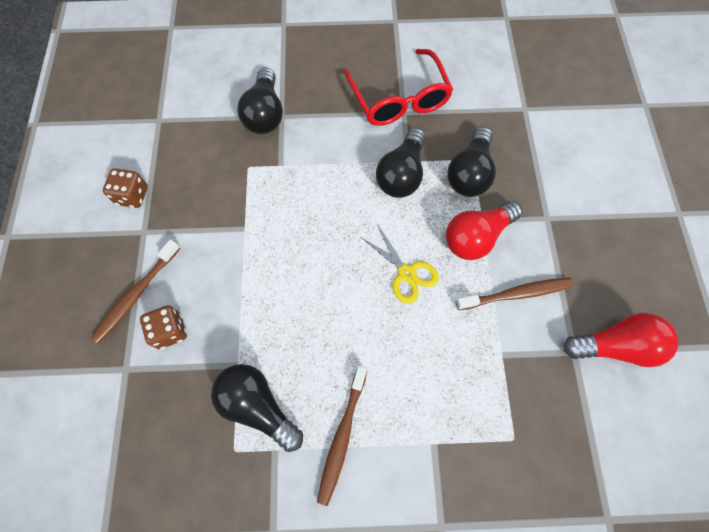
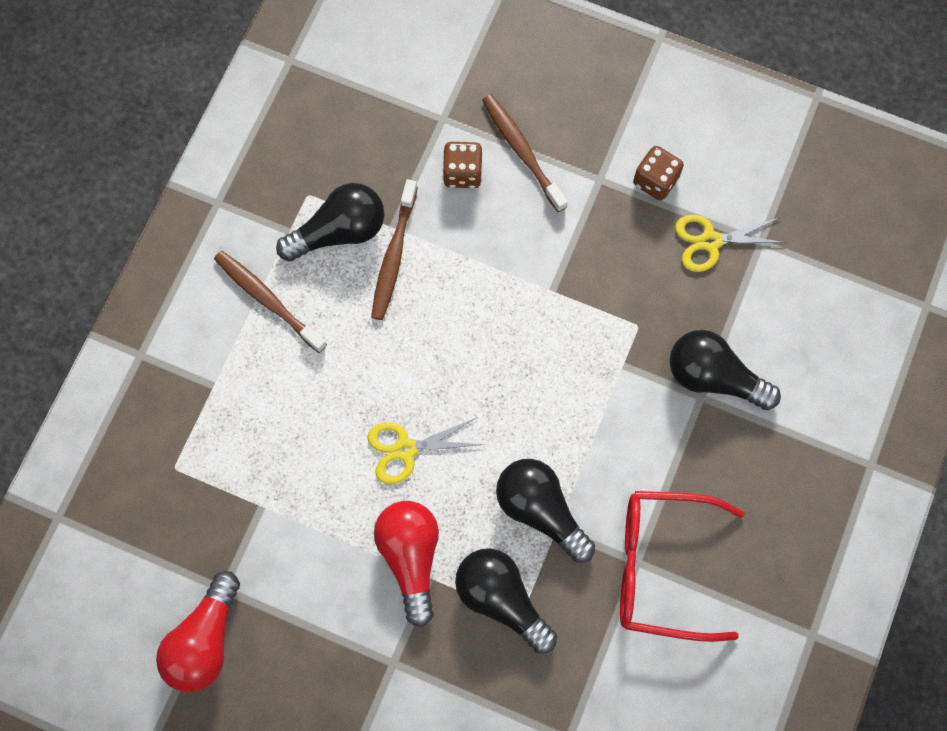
camera: 115 degrees right, 5 degrees up
(168, 147) = (710, 241): none -> yellow scissors
(516, 294) = (319, 563): brown toothbrush -> brown toothbrush (393, 256)

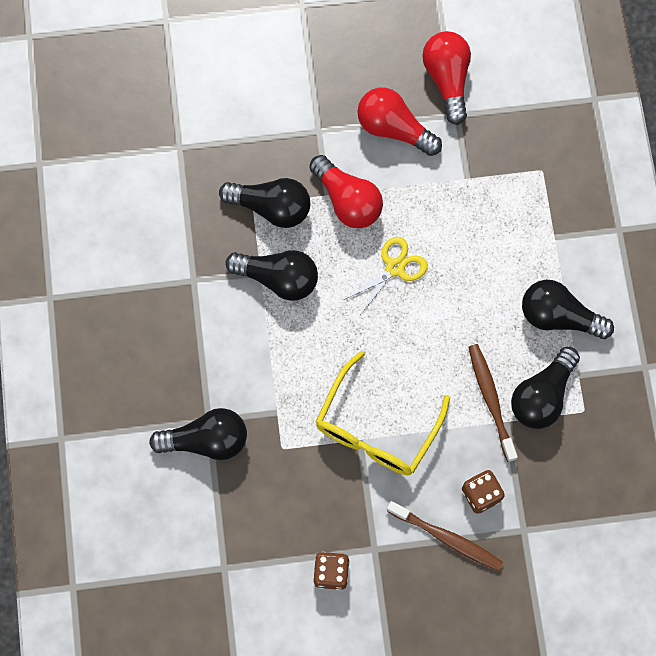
camera: 150 degrees right, 0 degrees up
(267, 300) = (559, 317): brown toothbrush -> black light bulb
(305, 614) = (394, 129): none -> red light bulb
(526, 294) = (377, 426): none -> yellow glasses
(664, 567) = (173, 287): red glasses -> none
(710, 241) = (263, 546): yellow scissors -> none

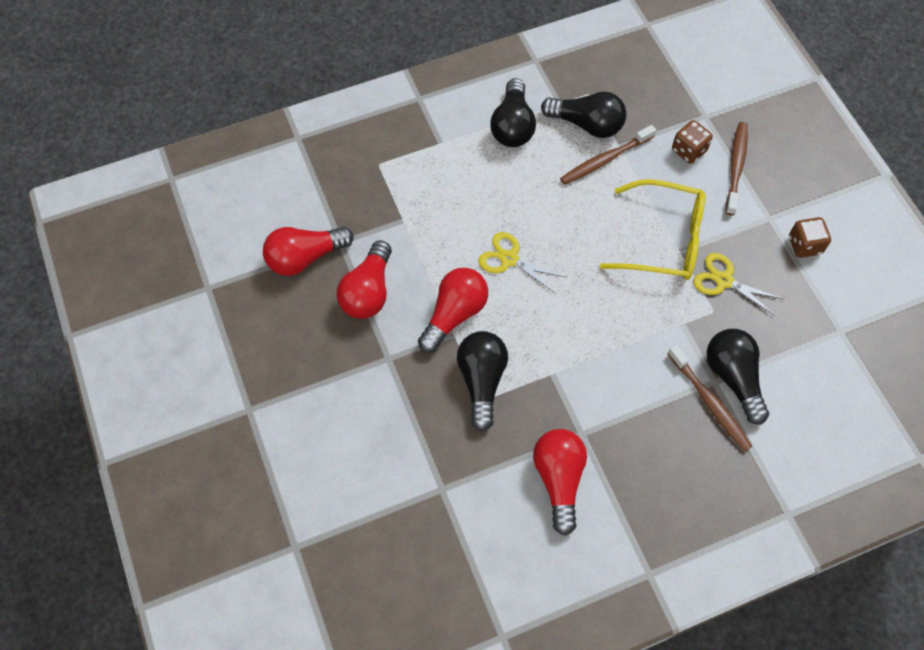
camera: 105 degrees left, 10 degrees down
(156, 248) = (559, 480): none -> red light bulb
(188, 408) = (710, 402): none -> brown toothbrush
(278, 278) = (553, 356): black light bulb -> none
(313, 471) = (724, 280): none -> yellow scissors

